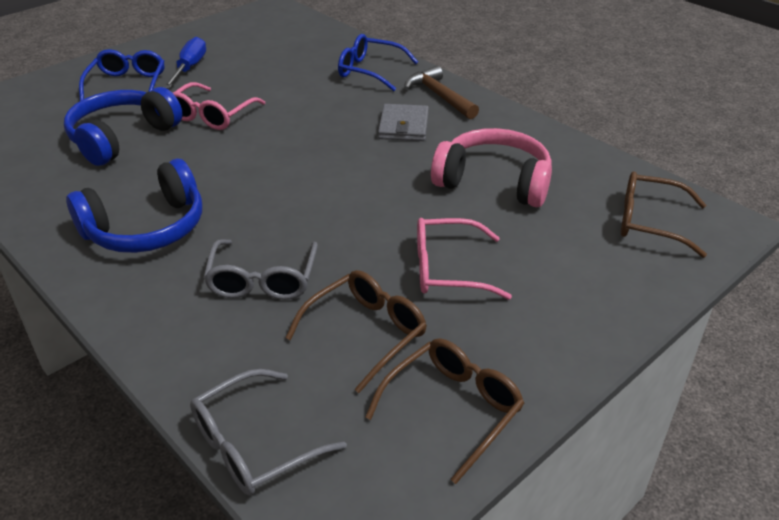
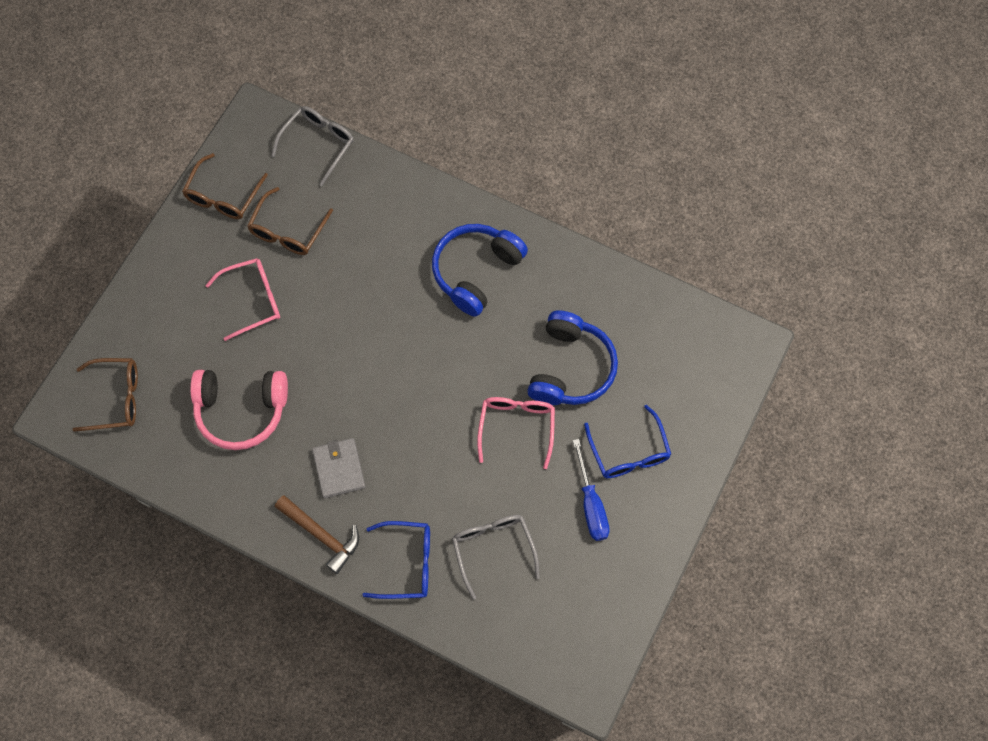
camera: 160 degrees right, 30 degrees up
(263, 280) = (370, 251): grey glasses -> grey glasses (493, 549)

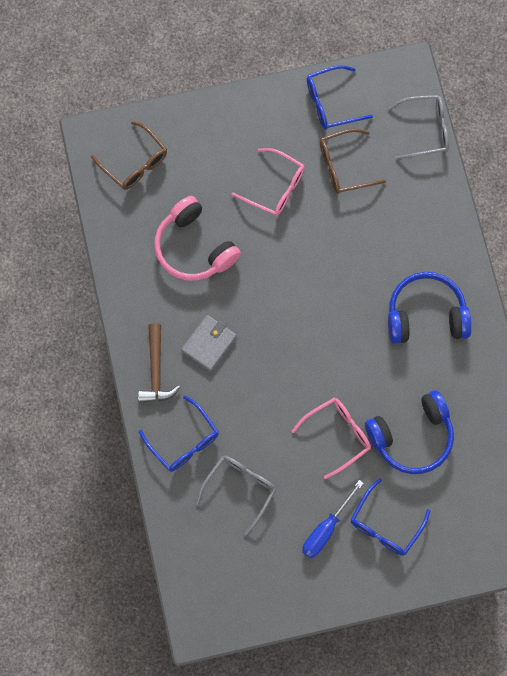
camera: 50 degrees right, 5 degrees up
(223, 196) = (331, 103): brown glasses -> blue glasses

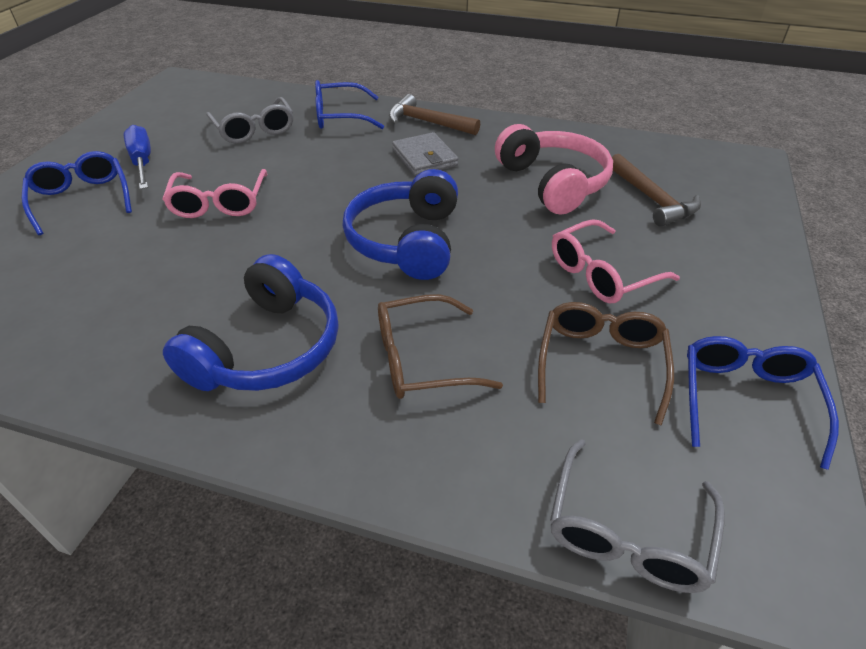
camera: 120 degrees right, 30 degrees down
(134, 163) = (700, 177): brown glasses -> brown glasses (421, 359)
(180, 184) = (651, 199): none -> brown hammer
(194, 247) = (553, 183): pink headphones -> pink headphones turned 75 degrees clockwise
(412, 437) = (134, 258): blue headphones -> blue headphones (406, 241)

